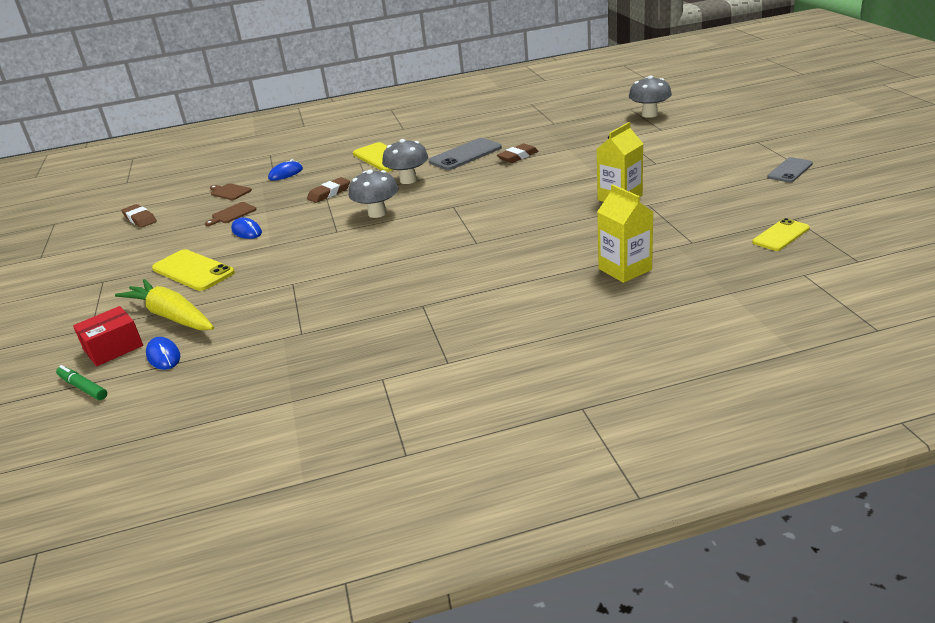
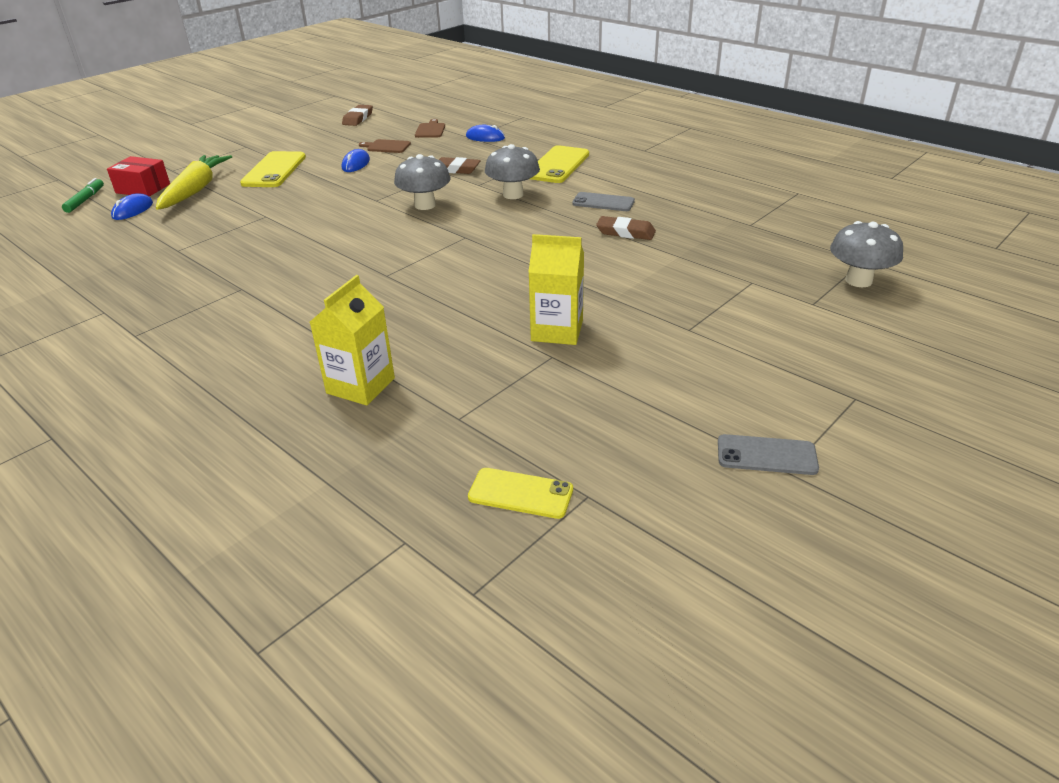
camera: 55 degrees right, 5 degrees up
(465, 155) = (603, 202): grey phone -> grey phone, size x0.64

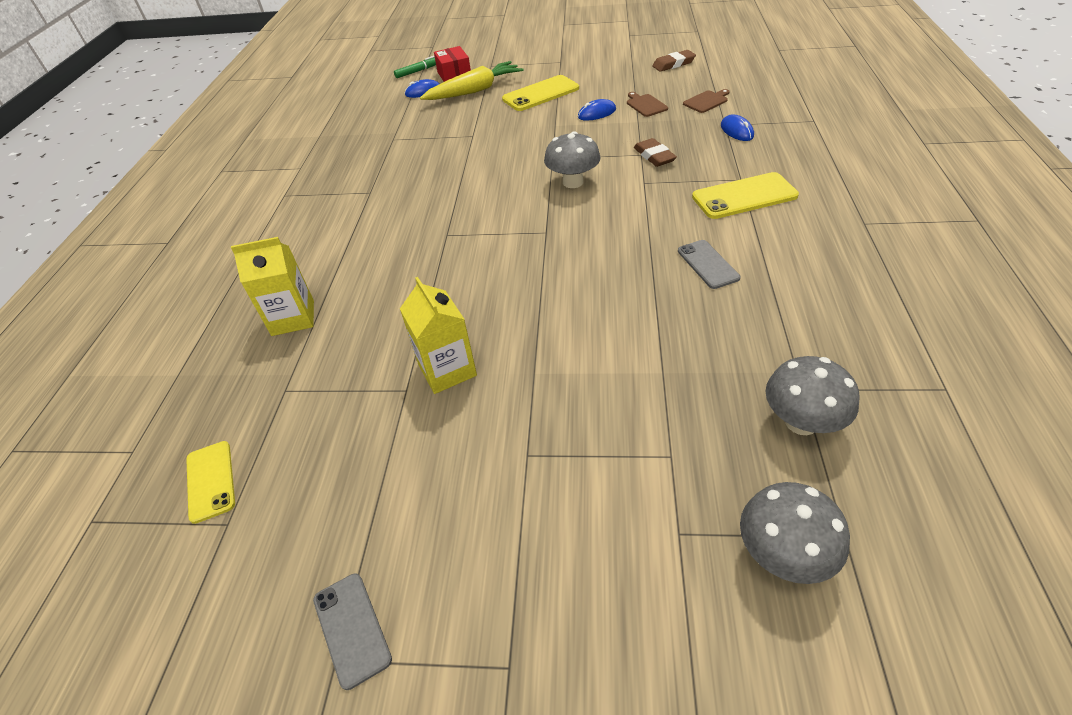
camera: 55 degrees right, 10 degrees up
(513, 195) = (650, 209): grey mushroom -> grey mushroom (801, 422)
(625, 232) = (666, 311): brown eraser -> none

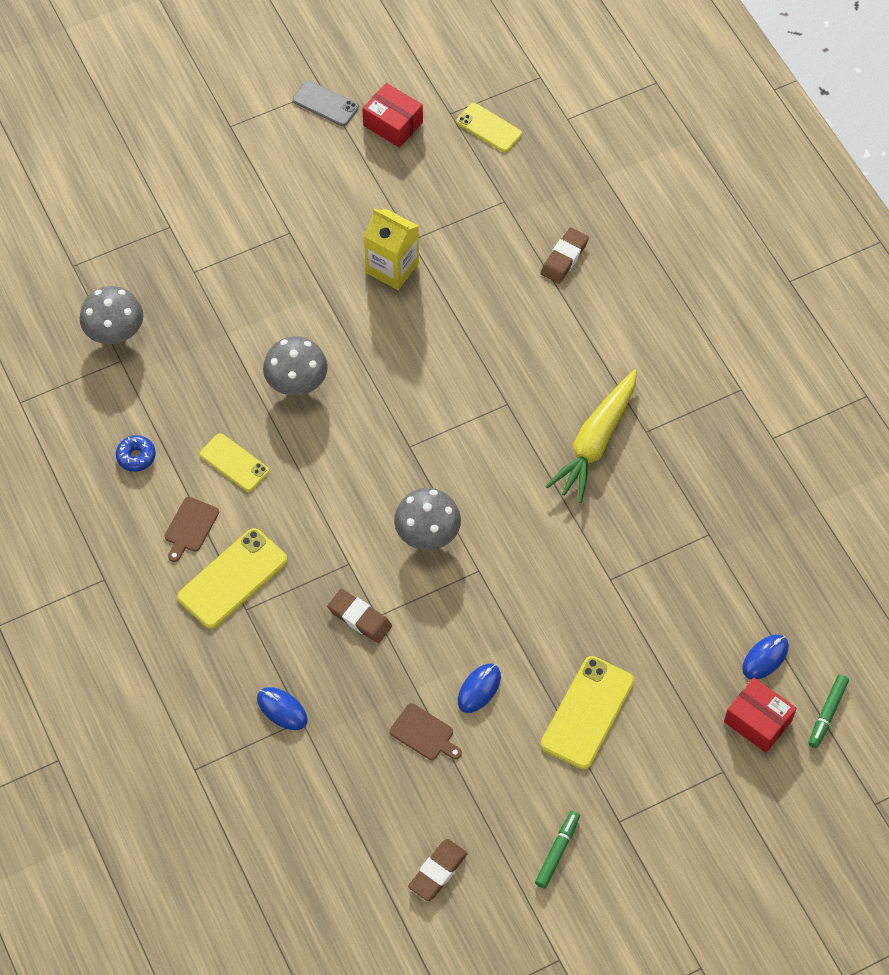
camera: 145 degrees right, 15 degrees up
(293, 318) = (564, 258): yellow carton -> brown eraser
(300, 544) = (393, 124): none -> red box
(474, 91) = (691, 687): yellow carrot -> yellow carrot (595, 442)
(602, 59) = (557, 852): none -> green marker
(706, 101) = (346, 772): brown cutting board -> brown cutting board (190, 527)
(707, 264) = (234, 463): grey phone -> yellow phone
(783, 554) = (106, 240): grey mushroom -> grey mushroom (297, 383)
(808, 297) = (136, 456): none -> blue donut

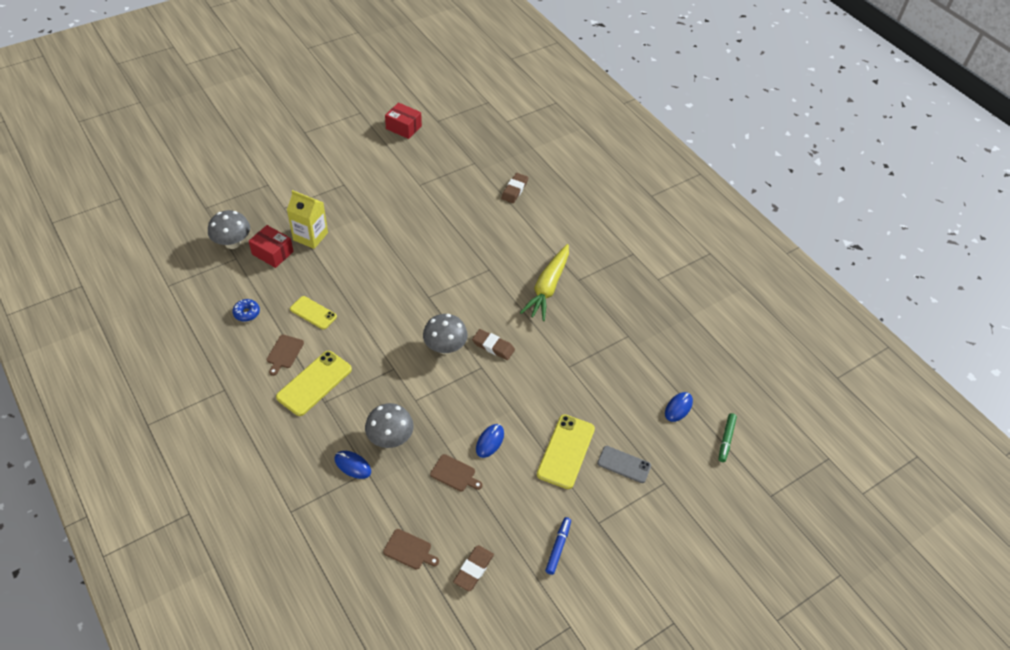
camera: 10 degrees left, 10 degrees down
(297, 383) = (352, 265): grey mushroom -> grey mushroom (390, 438)
(325, 104) = (362, 119): grey phone -> grey phone (624, 464)
(353, 837) = (409, 550): none -> brown cutting board
(359, 618) = (403, 402): brown eraser -> brown eraser (493, 346)
(392, 268) = (409, 200): yellow carton -> yellow carton (310, 236)
(489, 128) = (461, 127): yellow phone -> none
(557, 852) = (558, 548): green marker -> blue marker
(758, 721) = (681, 448): red box -> red box (272, 253)

